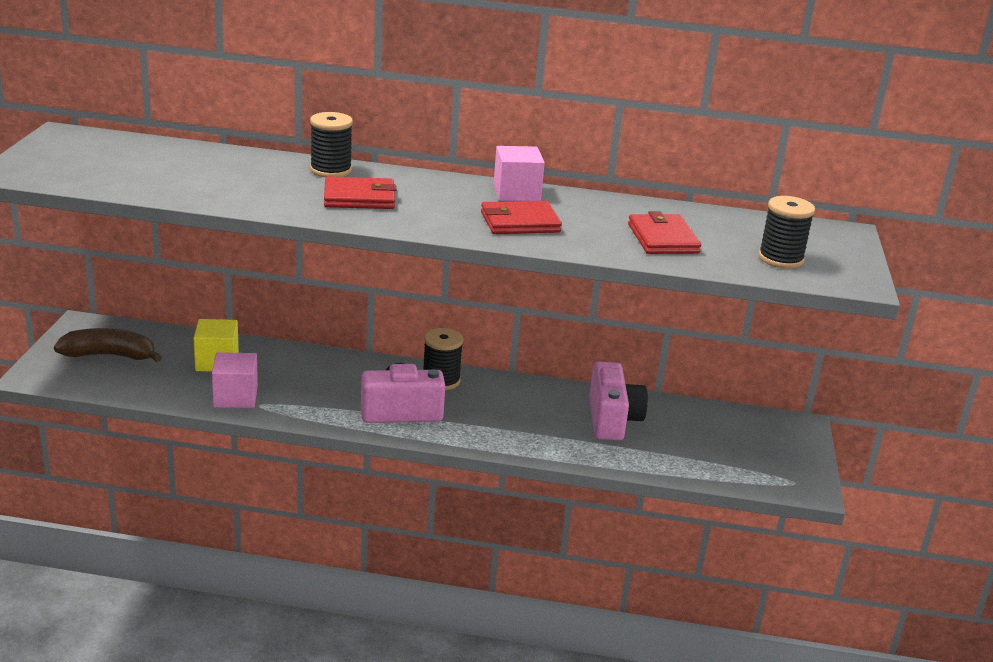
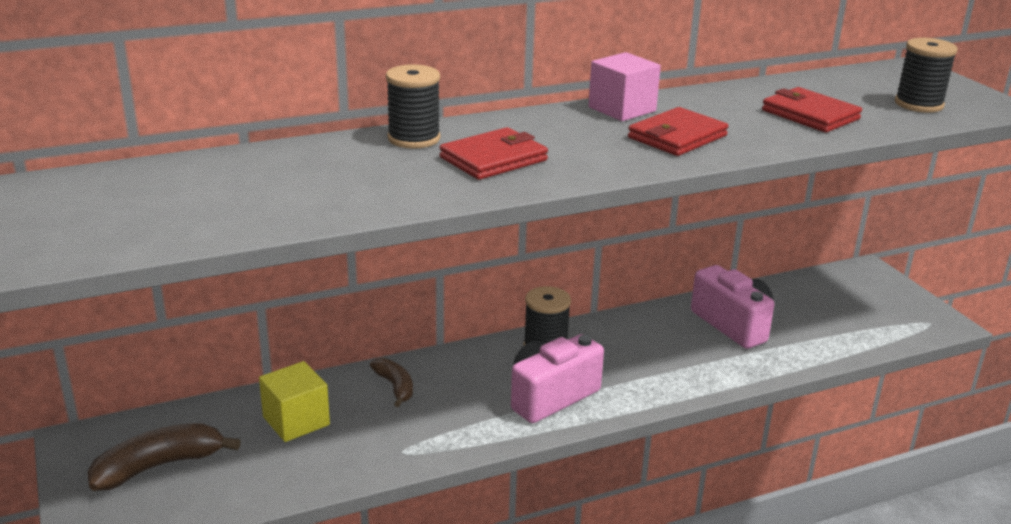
camera: 30 degrees left, 0 degrees up
(235, 397) = (366, 454): pink cube -> none
(304, 366) = (395, 386): none -> brown banana

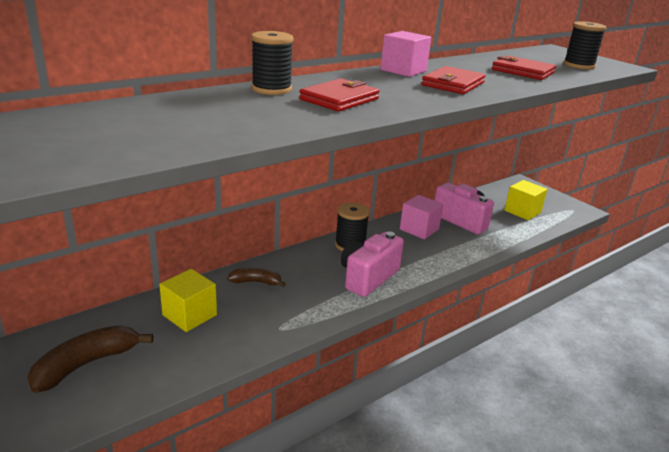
camera: 15 degrees left, 0 degrees up
(395, 386) = (256, 282): brown banana -> brown banana turned 45 degrees counterclockwise
(659, 332) = (419, 229): none -> pink cube
(841, 318) = (522, 211): none -> yellow cube

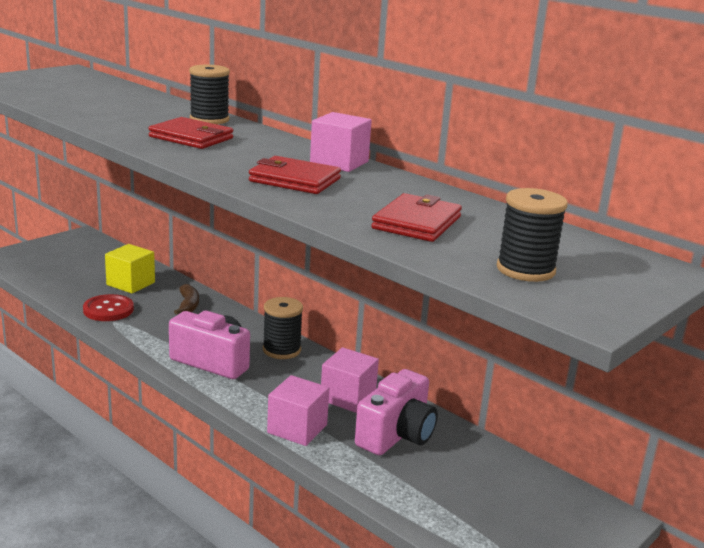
camera: 80 degrees right, 5 degrees down
(86, 364) = (67, 258): brown banana -> none
(252, 331) = (108, 310): none -> red button
(461, 252) = (297, 429): none -> pink cube
(522, 211) = (472, 502): yellow cube -> none

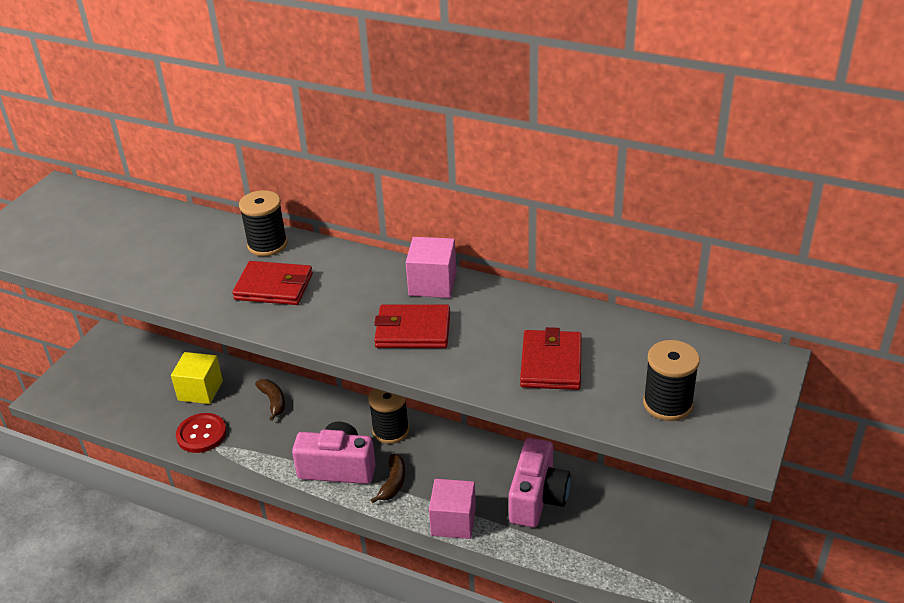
camera: 15 degrees left, 15 degrees up
(257, 386) = (393, 483): none -> brown banana
(348, 397) = (477, 469): pink cube -> none

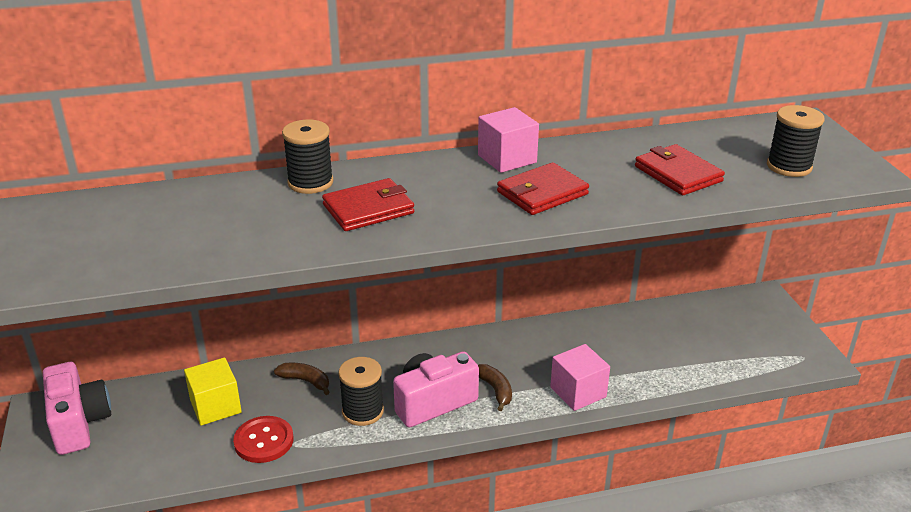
camera: 40 degrees left, 5 degrees down
(390, 430) = (444, 353): black spool -> black spool (362, 411)
(537, 498) = (618, 344): pink camera -> pink camera (79, 423)

